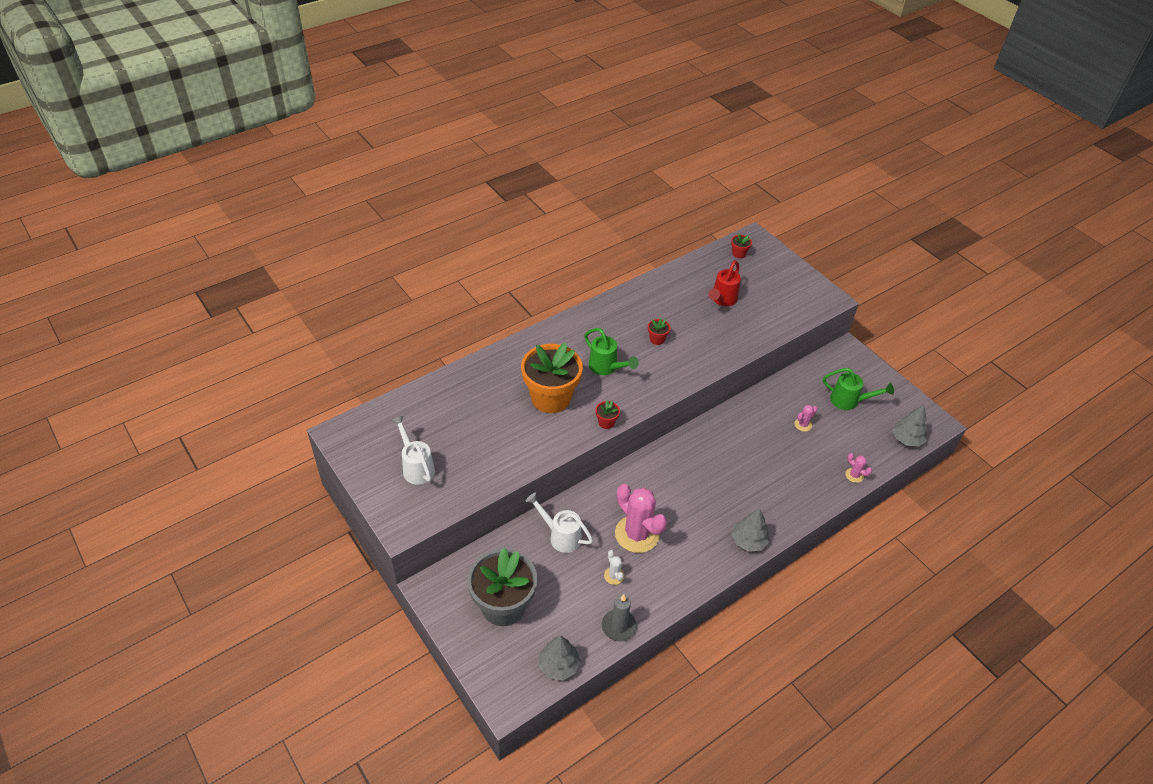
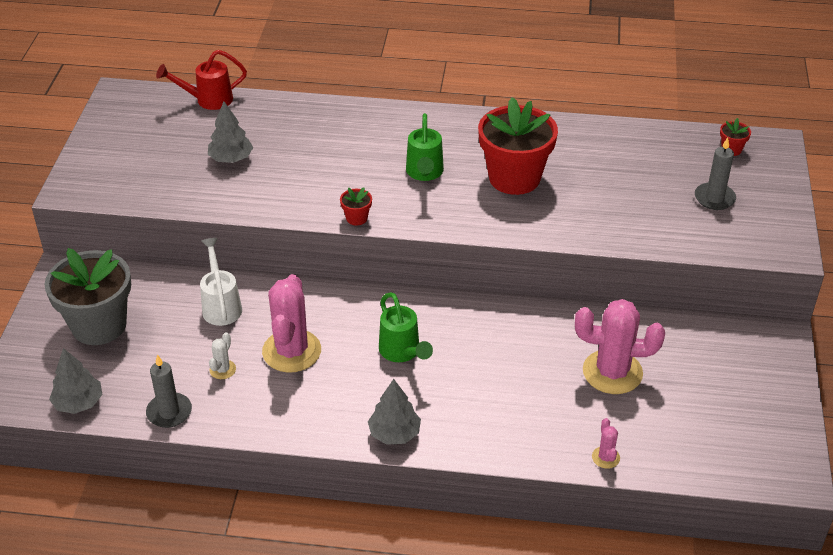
camera: 45 degrees right, 5 degrees down
(416, 466) = (142, 153): white watering can -> none
(551, 398) = (333, 168): orange flower pot -> none
(657, 339) = (514, 178): red flower pot -> red flower pot, size x2.50
(722, 300) = (644, 182): red watering can -> red watering can (208, 100)
(765, 289) = (714, 198): none -> grey candle
(803, 425) = (612, 372): pink cactus -> pink cactus, size x2.27
(849, 401) = (707, 386): green watering can -> green watering can (402, 353)
(906, 439) = (729, 467): grey tree -> grey tree (231, 158)

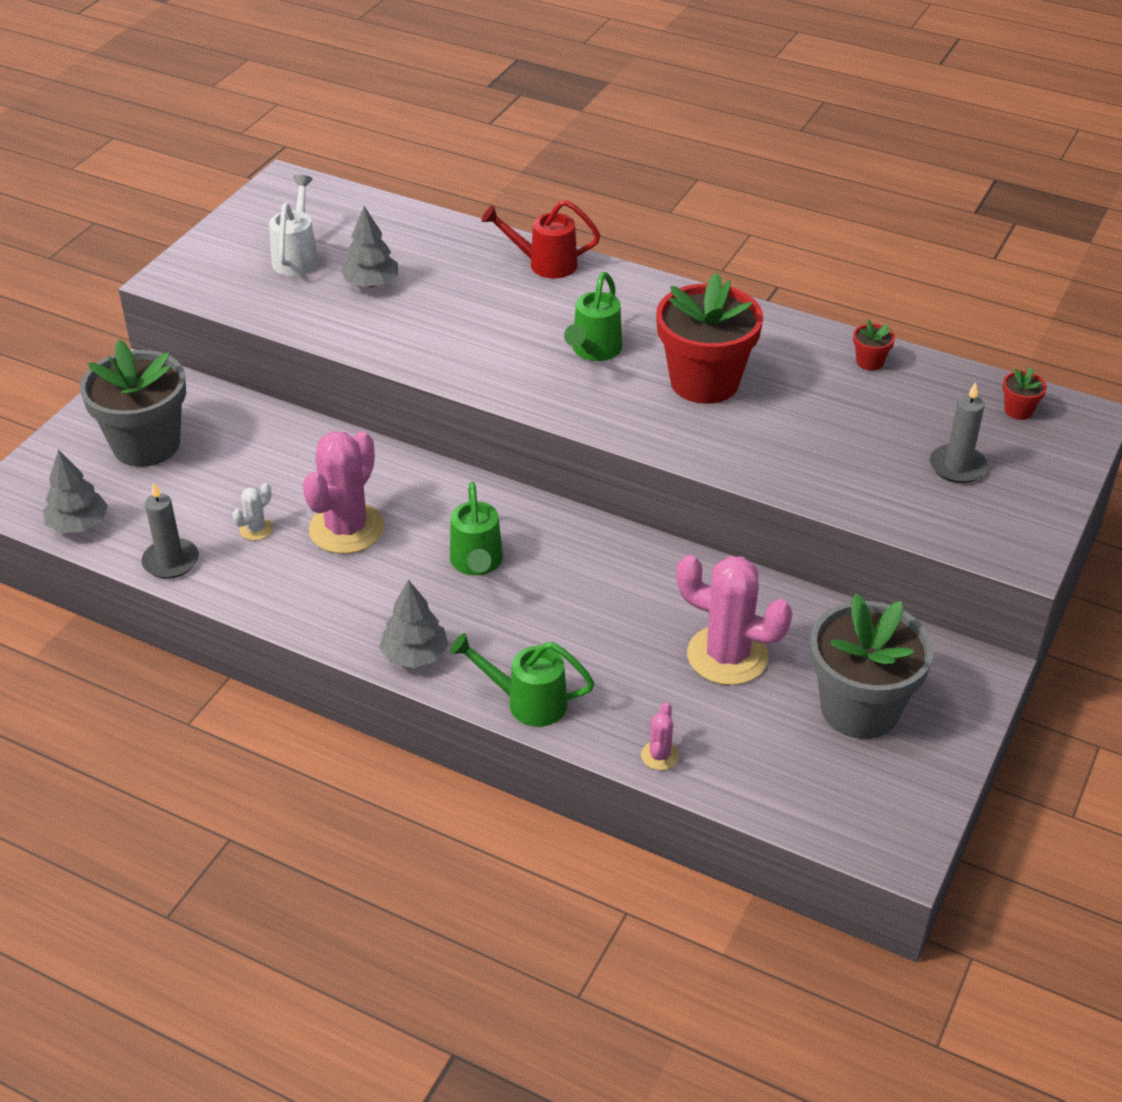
camera: 20 degrees right, 0 degrees up
(208, 100) = (382, 210): red watering can -> red watering can (544, 264)
(221, 305) = (294, 456): white watering can -> white watering can (297, 257)
(356, 218) = (480, 385): red flower pot -> red flower pot (870, 362)
(493, 445) = (526, 702): none -> green watering can
(718, 385) = (859, 708): none -> grey flower pot

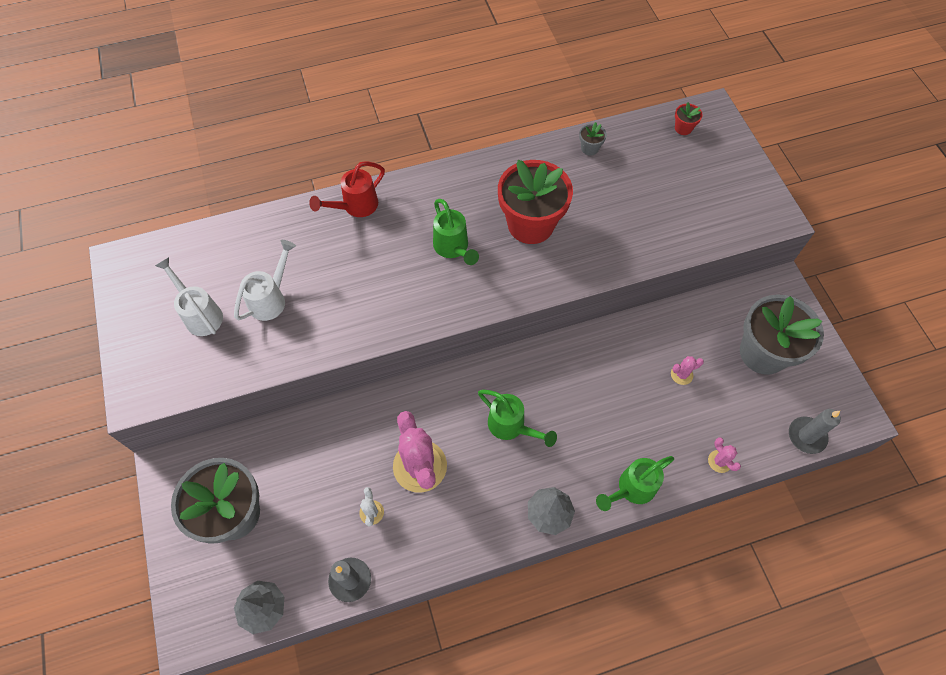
camera: 45 degrees left, 20 degrees up
(371, 283) = (271, 298): grey tree -> white watering can
(727, 656) = (681, 374): pink cactus -> pink cactus, size x0.44
(870, 362) = (589, 148): red flower pot -> grey flower pot
(957, 466) = (697, 185): grey candle -> grey candle (806, 436)

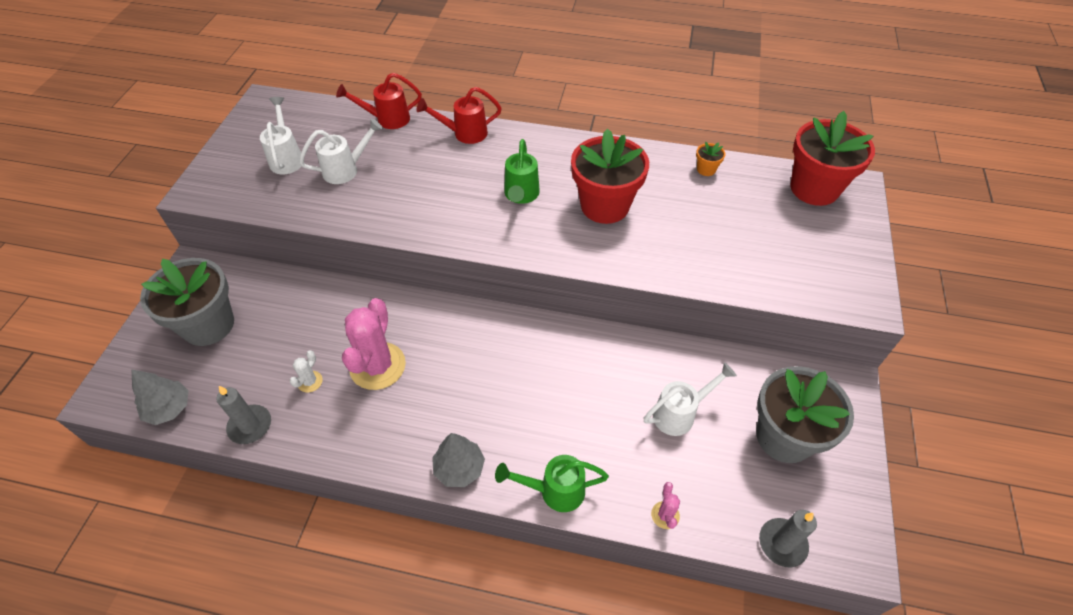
camera: 30 degrees right, 10 degrees down
(268, 225) = (387, 119): none -> red watering can
(511, 427) = (481, 376): green watering can -> none
(589, 148) = (706, 169): grey flower pot -> orange flower pot
(681, 374) = (680, 413): pink cactus -> white watering can
(683, 128) = (814, 188): red flower pot -> red flower pot, size x2.50

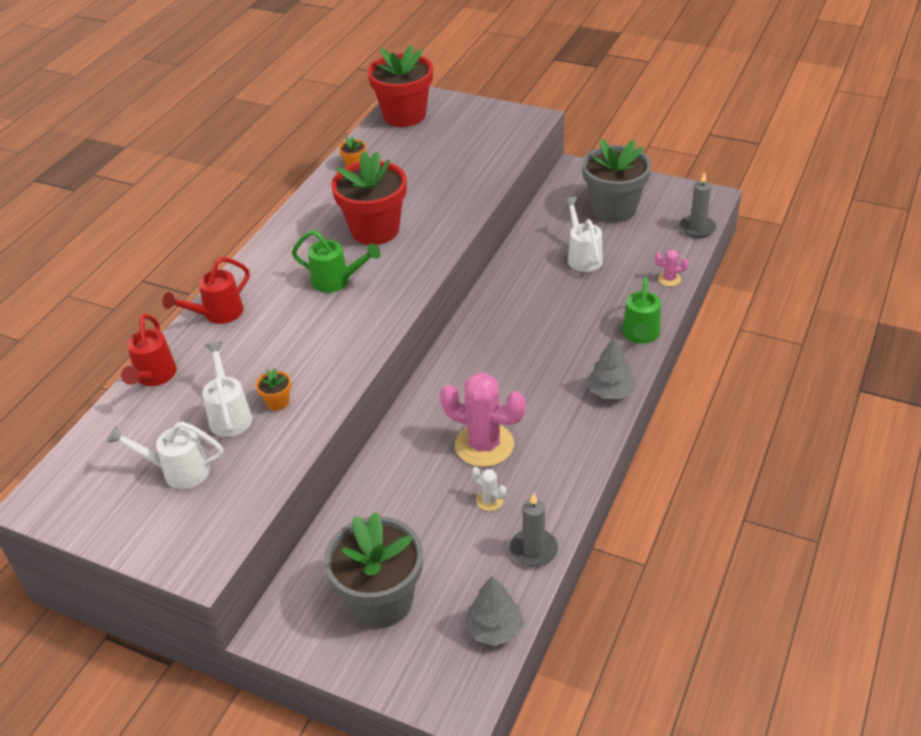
camera: 75 degrees left, 10 degrees down
(361, 193) = (277, 402): none -> orange flower pot
(464, 133) = (217, 314): red watering can -> red watering can turned 45 degrees clockwise

